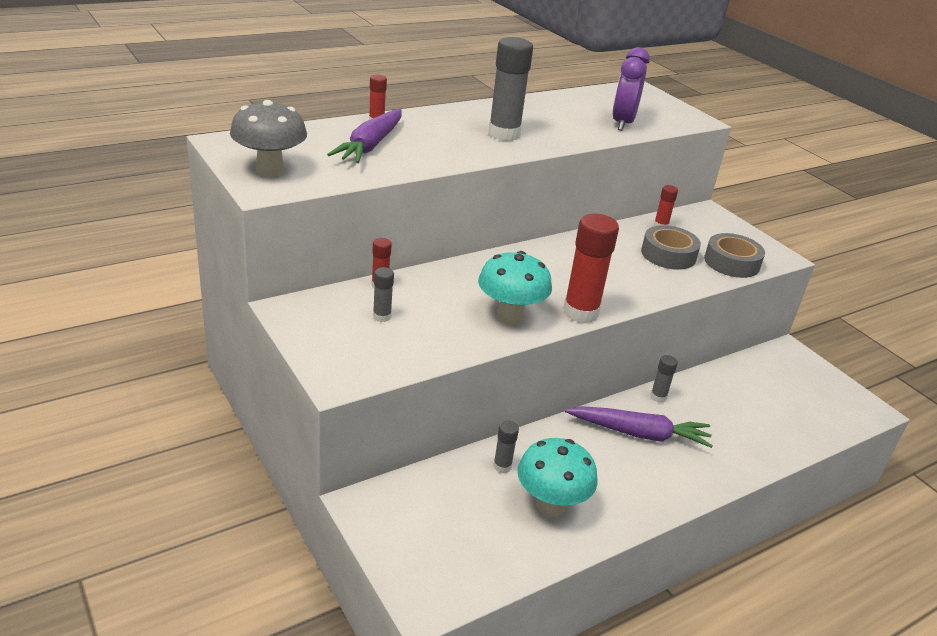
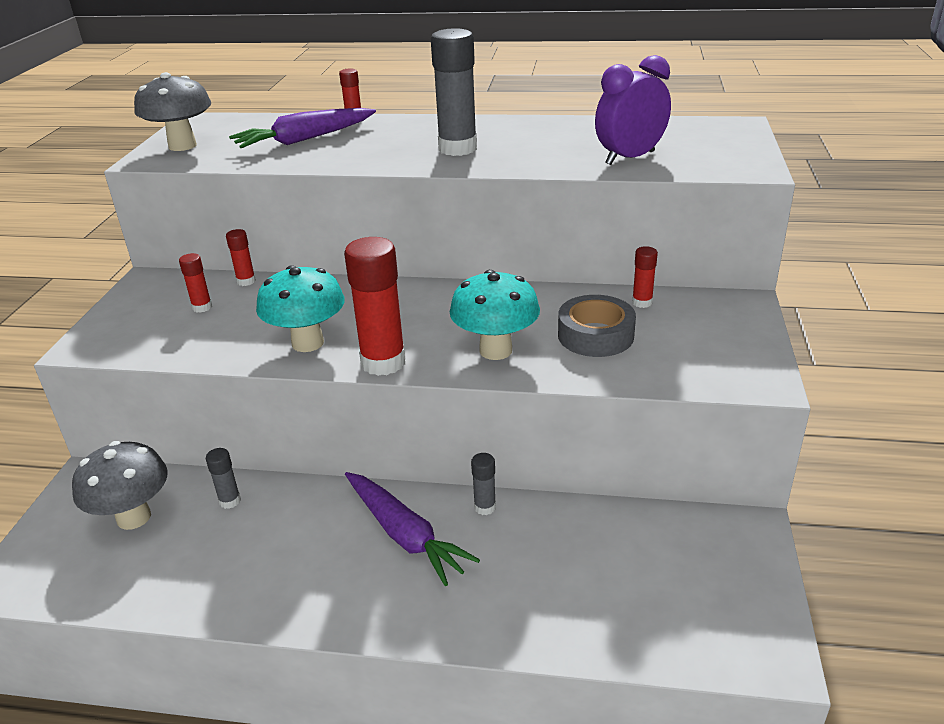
camera: 45 degrees right, 0 degrees up
(382, 316) = (202, 307): grey glue stick -> red glue stick
(451, 510) = (134, 517): none -> grey mushroom
(550, 505) = (215, 558): turquoise mushroom -> turquoise mushroom (495, 350)
(731, 263) = (670, 368): grey tape -> none

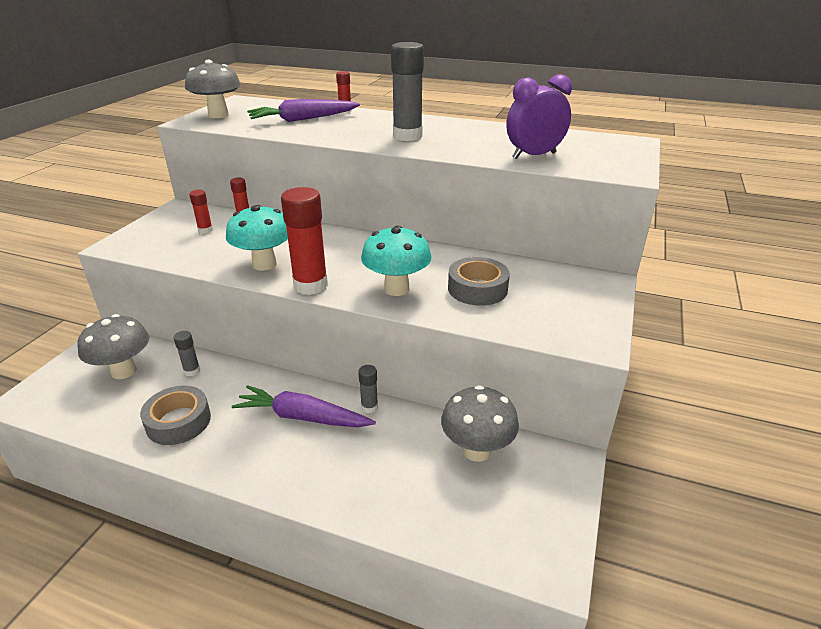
camera: 10 degrees right, 0 degrees up
(241, 570) = (178, 421): none -> grey tape
(404, 535) = (303, 417): purple carrot -> purple carrot turned 135 degrees clockwise
(637, 537) = (477, 450): none -> grey mushroom
(642, 302) = (524, 270): red glue stick -> none

